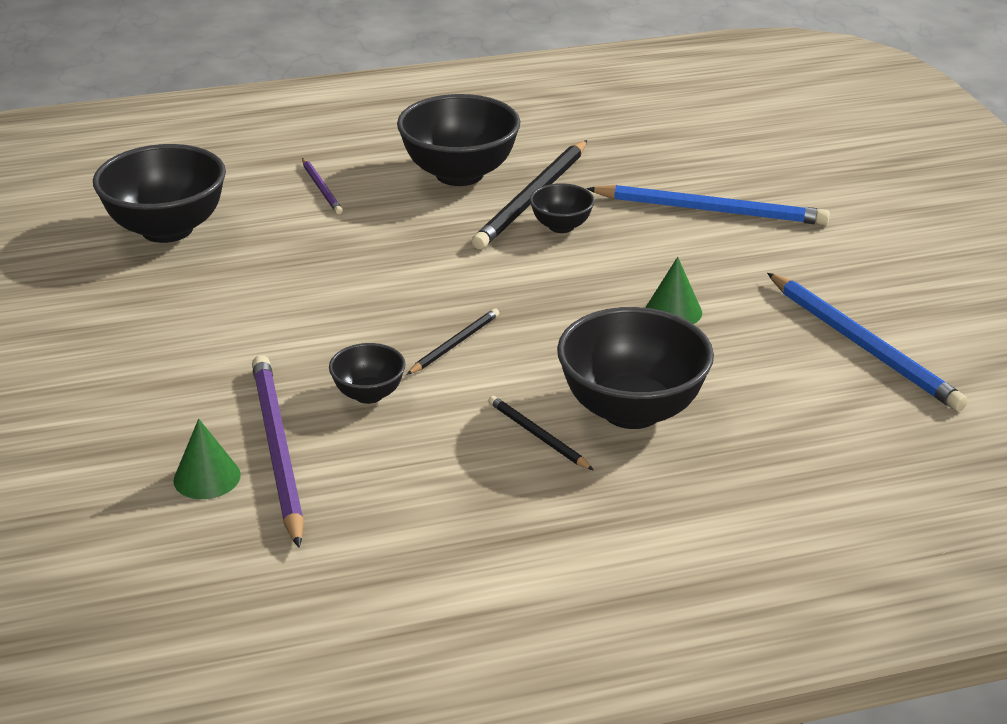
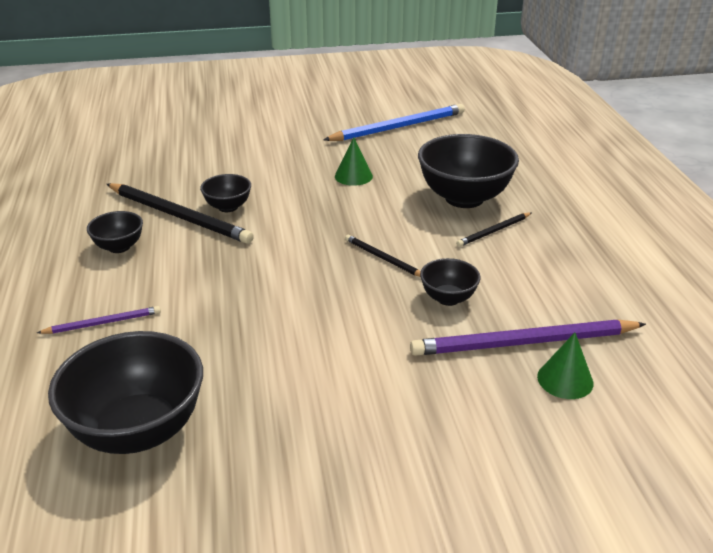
camera: 85 degrees left, 0 degrees up
(459, 174) = (119, 247): black bowl -> black bowl, size x0.50
(711, 210) = (229, 152): blue pencil -> none

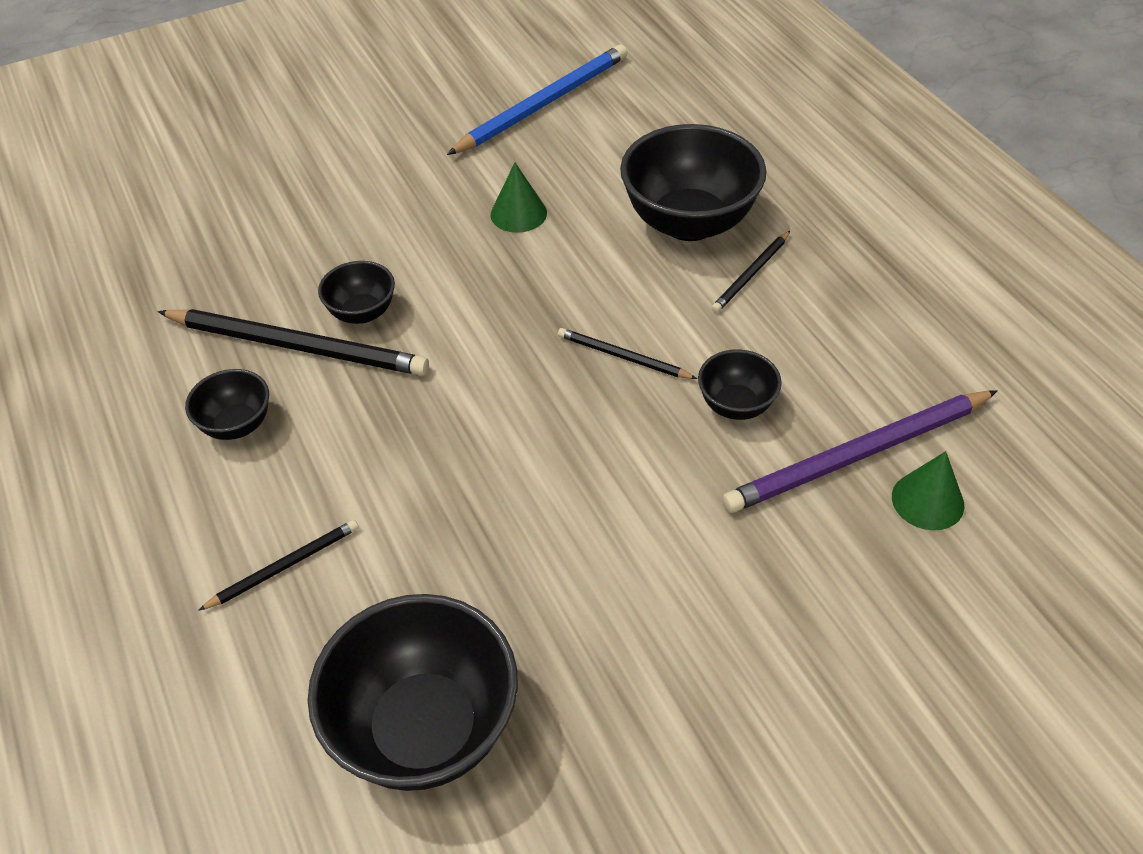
camera: 15 degrees left, 15 degrees up
(103, 323) = (284, 566): purple pencil -> black pencil

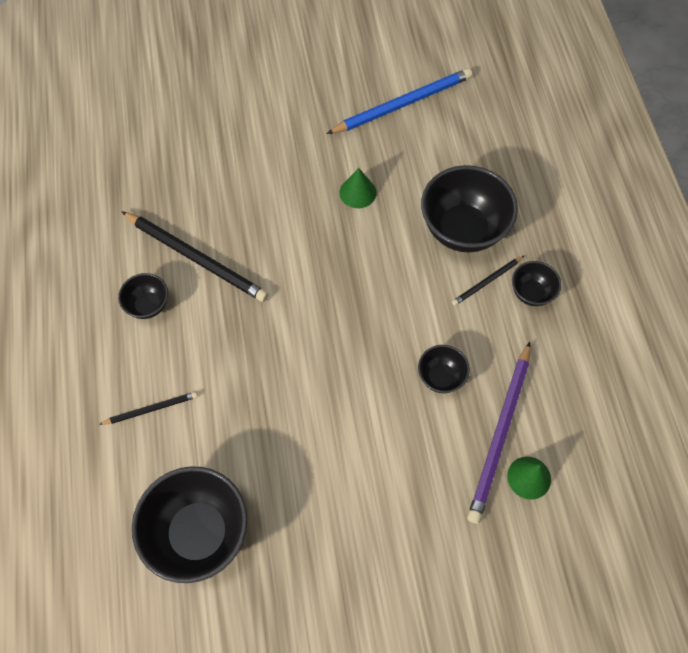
camera: 15 degrees right, 15 degrees up
(362, 313) = (240, 244): black bowl -> black bowl (531, 293)
(623, 357) = (385, 322): black pencil -> none
(857, 455) = (500, 434): purple pencil -> purple pencil turned 60 degrees counterclockwise

